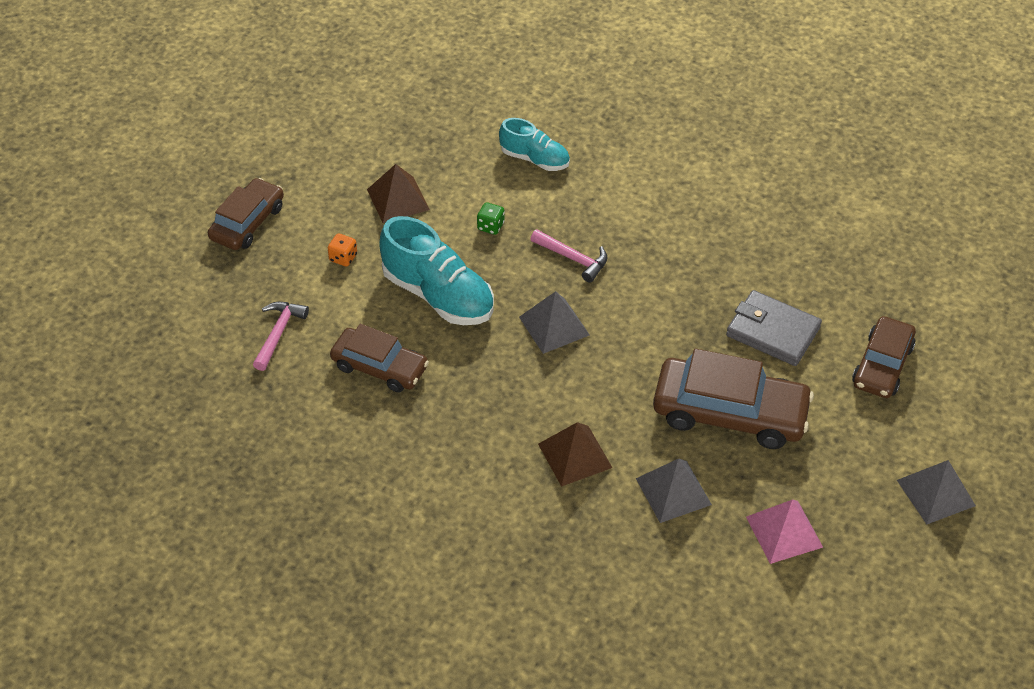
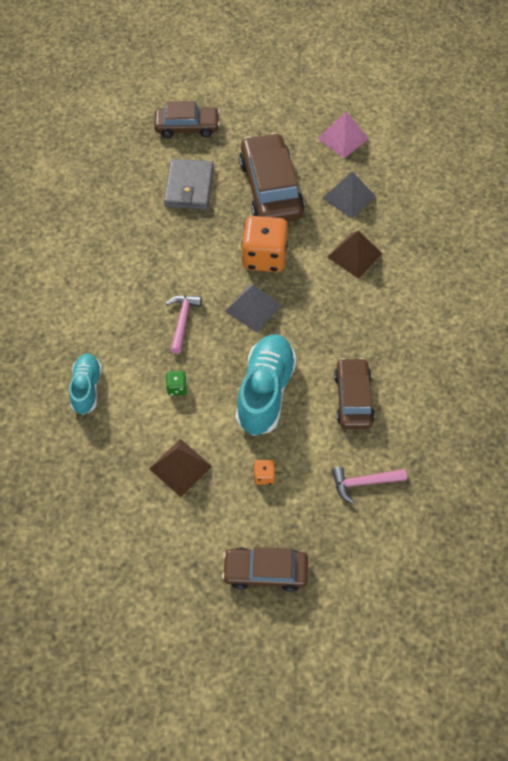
camera: 115 degrees left, 10 degrees up
(622, 364) = (264, 257): none -> orange dice
(935, 492) = (271, 81): grey pyramid -> none

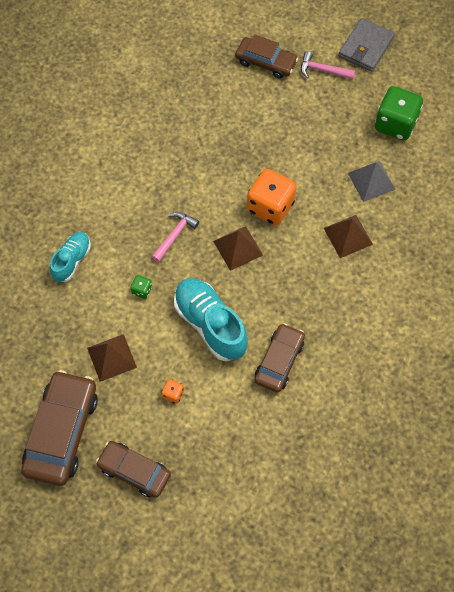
camera: 25 degrees right, 5 degrees up
(189, 187) = (240, 118): grey wallet -> grey wallet (366, 47)
(253, 308) = (238, 248): grey pyramid -> brown pyramid
(265, 392) = (210, 324): turquoise shoe -> turquoise shoe turned 75 degrees counterclockwise
(271, 188) = (308, 147): brown car -> brown car (62, 432)
(342, 138) = (395, 124): pink pyramid -> green dice
(364, 482) = (250, 435): pink hammer -> pink hammer (322, 70)

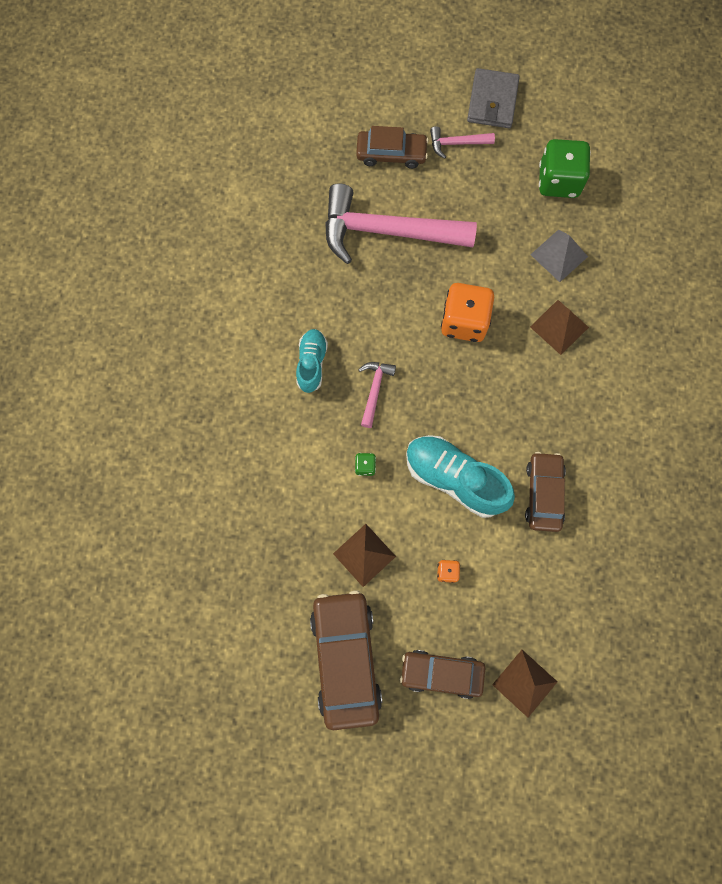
camera: 20 degrees left, 10 degrees up
(72, 260) = (274, 459): turquoise shoe -> turquoise shoe (312, 364)
(237, 119) = (387, 231): none -> pink hammer
(238, 248) = (448, 381): brown pyramid -> brown pyramid (524, 683)

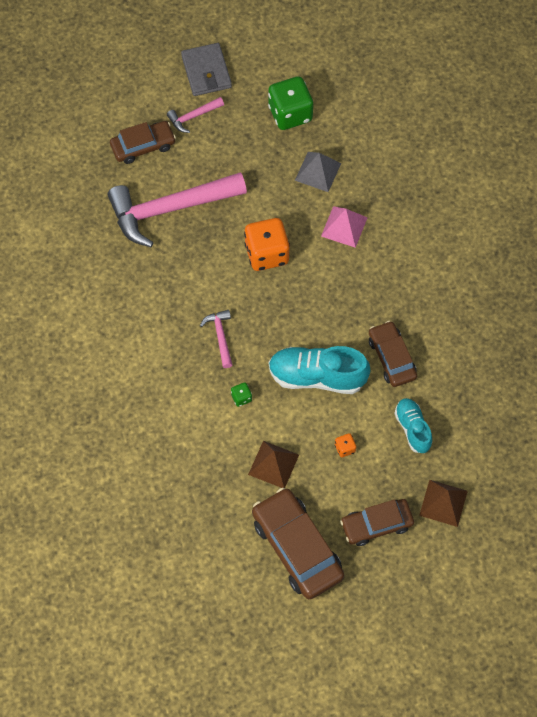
camera: 25 degrees left, 10 degrees down
(312, 364) = (159, 338): turquoise shoe -> turquoise shoe (412, 429)
(559, 327) = (344, 226): brown pyramid -> pink pyramid

